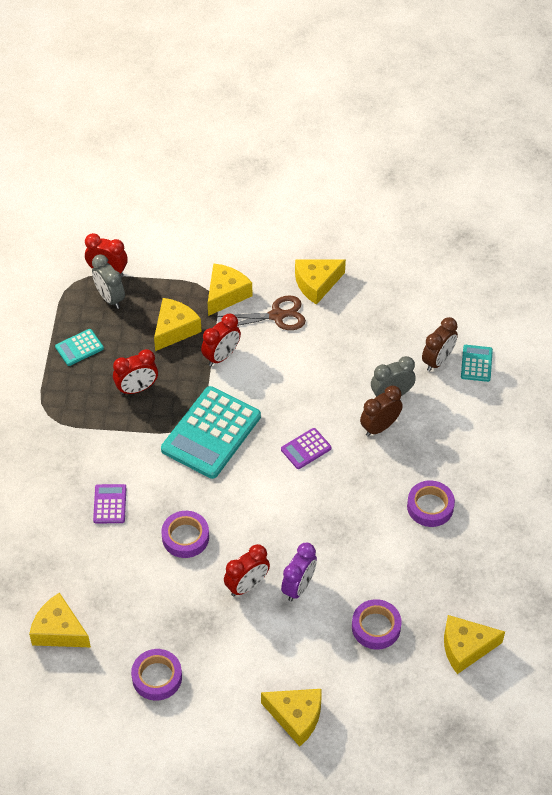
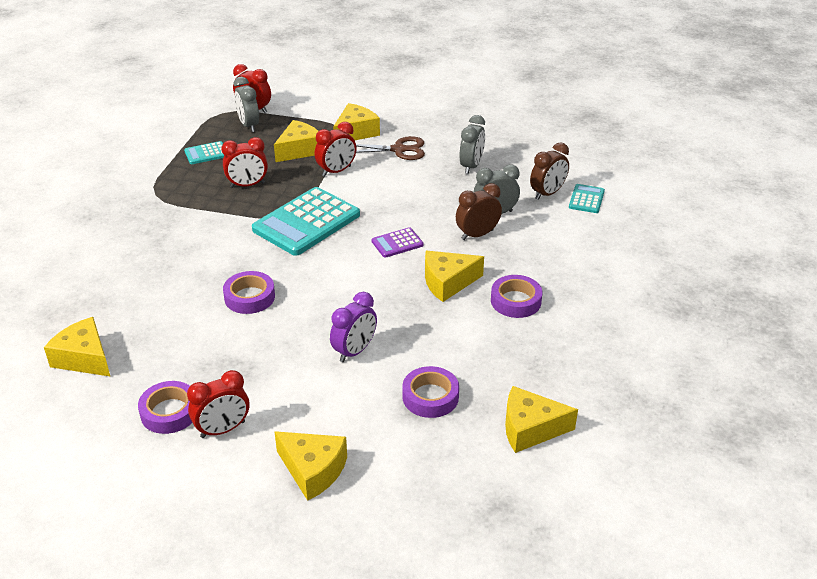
camera: 10 degrees right, 15 degrees down
(110, 504) = (184, 263): purple calculator -> none
(247, 586) = (299, 344): red clock -> red clock (223, 429)
(316, 284) = (442, 133): yellow cheese -> yellow cheese (447, 282)
(356, 331) = (471, 166): none -> grey clock

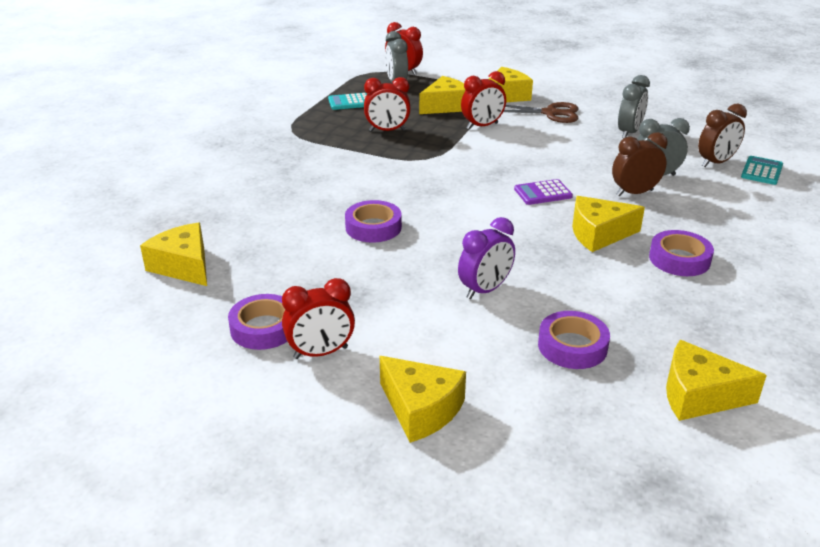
camera: 10 degrees right, 5 degrees down
(306, 222) = (445, 166): turquoise calculator -> none

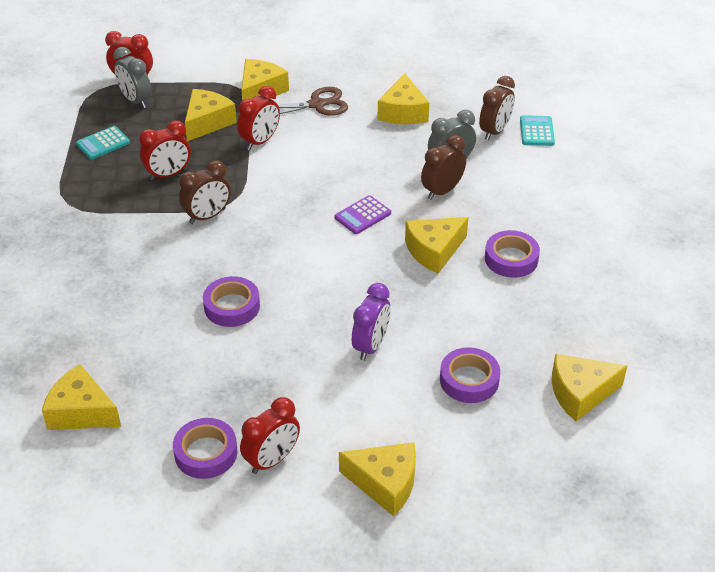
camera: 25 degrees left, 10 degrees up
(399, 163) = (207, 216): none -> brown clock
(629, 132) = (403, 112): grey clock -> yellow cheese

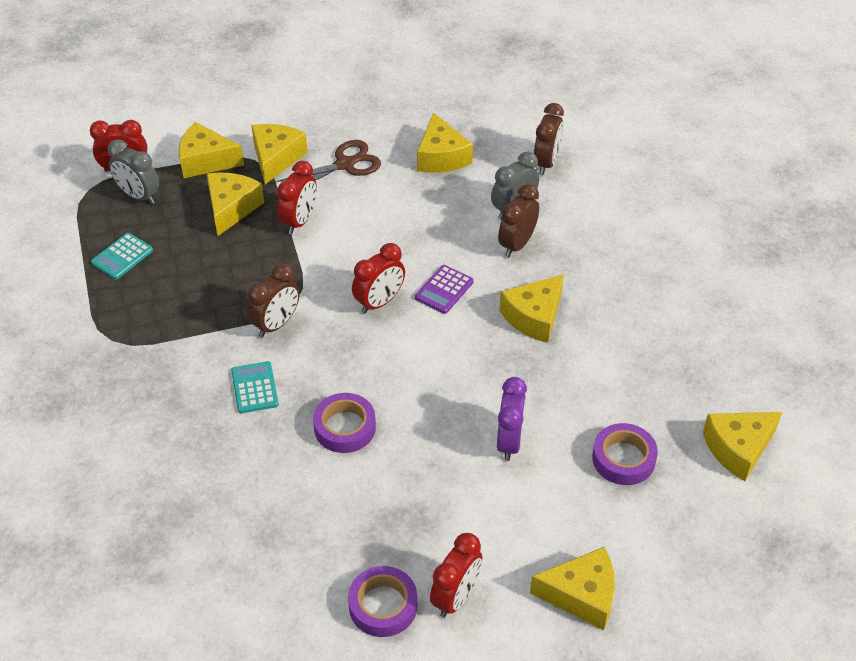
camera: 15 degrees left, 5 degrees up
(81, 412) = (229, 589): yellow cheese -> yellow cheese (206, 161)
(168, 174) = (212, 281): red clock -> red clock (379, 302)
(511, 259) = (616, 310): purple tape -> none
(536, 131) = (589, 154): turquoise calculator -> turquoise calculator (254, 388)

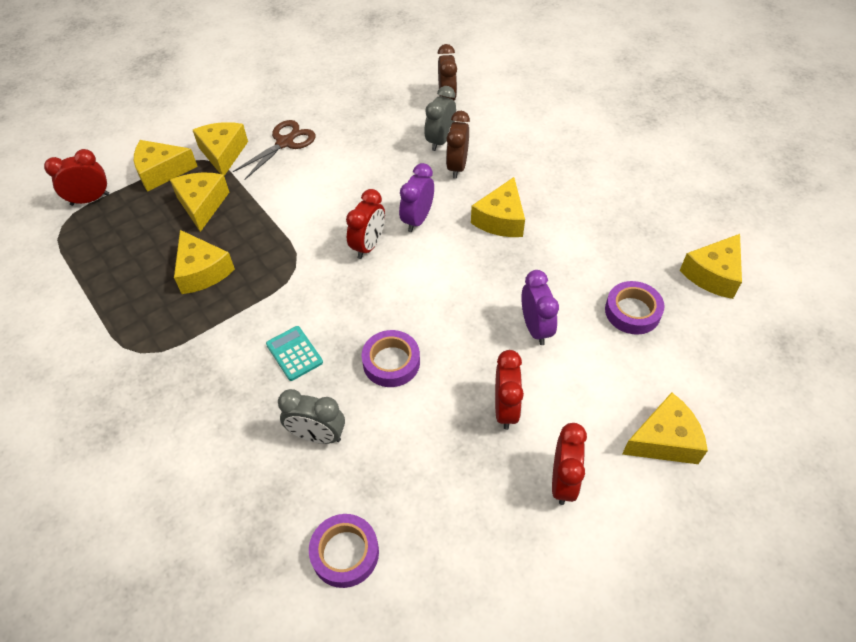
camera: 20 degrees left, 5 degrees up
(122, 257) = (119, 274): turquoise calculator -> none
(139, 196) = (112, 218): grey clock -> grey clock (317, 436)
(276, 324) = (288, 291): brown clock -> none
(299, 221) = (267, 199): red clock -> red clock (505, 409)
(383, 605) = (505, 513): purple tape -> purple tape (345, 553)
(441, 157) = (362, 116): yellow cheese -> yellow cheese (202, 271)
(444, 290) = (417, 219): purple calculator -> purple clock

